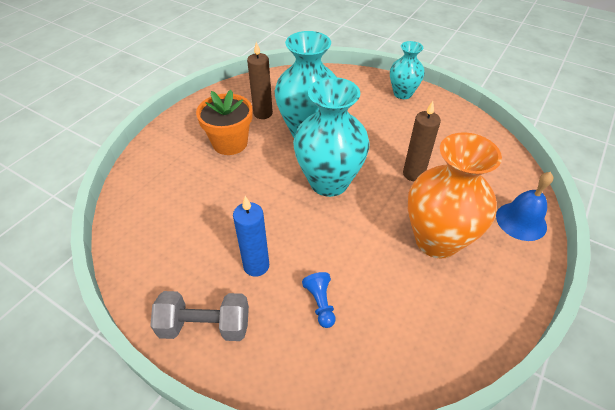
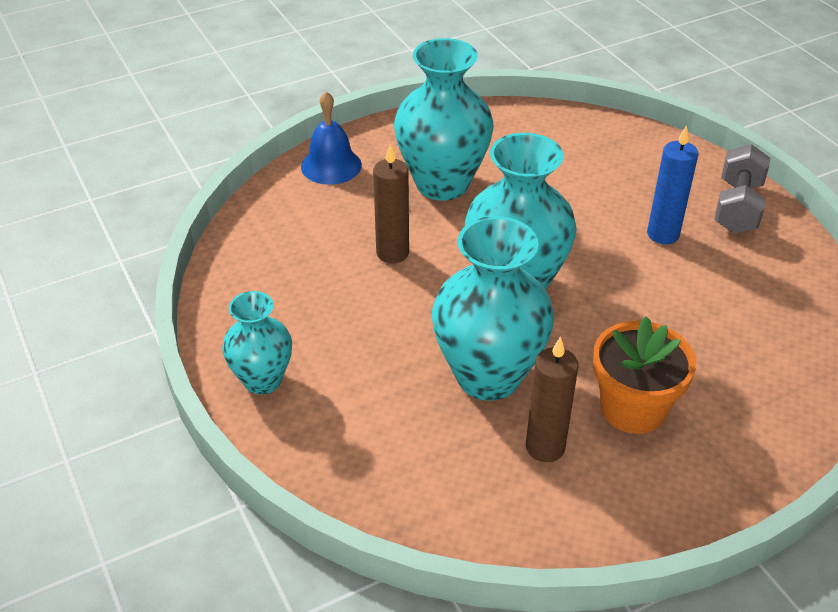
camera: 150 degrees left, 5 degrees down
(205, 326) = (737, 207): grey dumbbell -> grey dumbbell turned 75 degrees clockwise
(320, 303) = (609, 183): blue pawn -> none
(436, 240) = (442, 184): orange vase -> turquoise vase

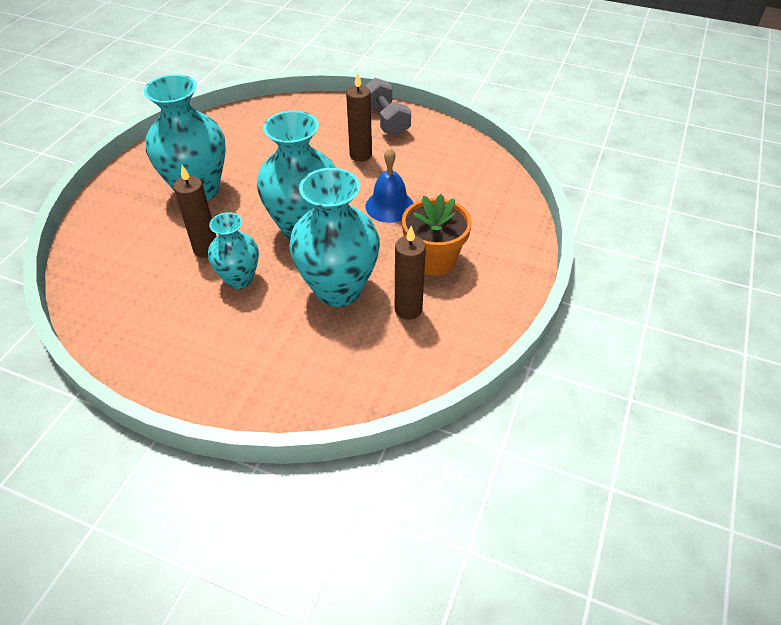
camera: 40 degrees left, 5 degrees up
(262, 380) = (194, 379): turquoise vase -> turquoise vase (239, 279)
(331, 165) = (106, 215): blue bell -> blue bell (389, 206)
(663, 234) = (360, 155): blue candle -> brown candle

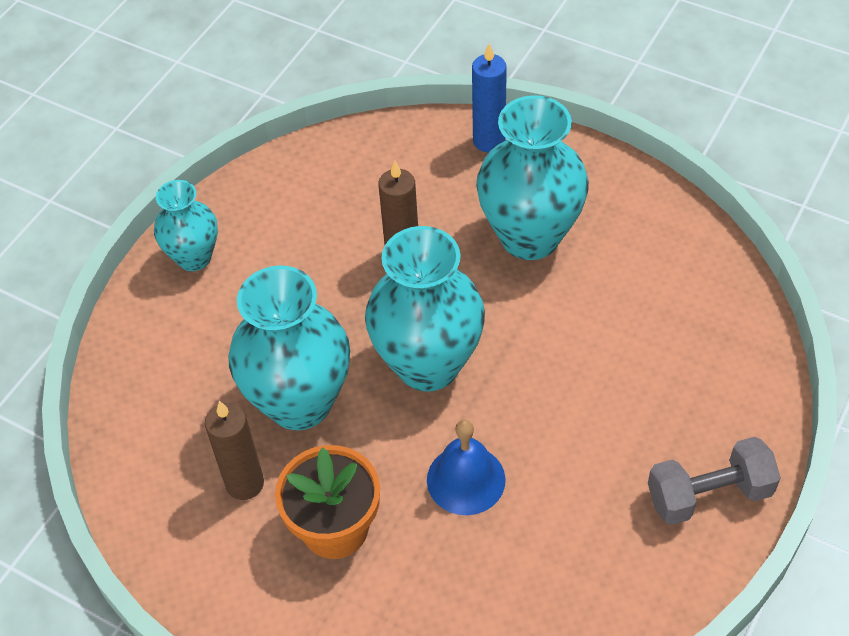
camera: 100 degrees right, 5 degrees up
(102, 214) = (489, 141): none -> blue candle
(239, 279) = (340, 293): turquoise vase -> turquoise vase (194, 257)
(360, 155) = (604, 447): brown candle -> none

